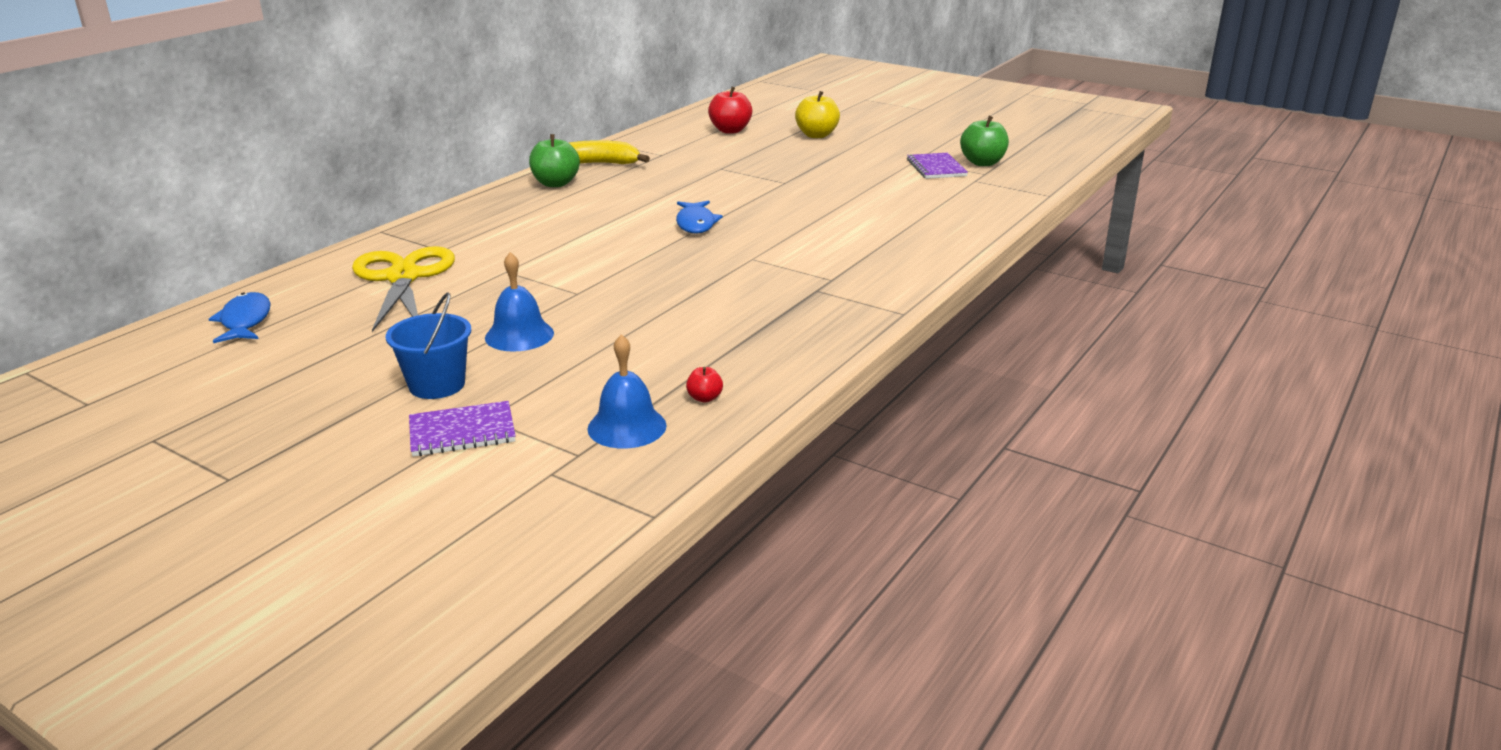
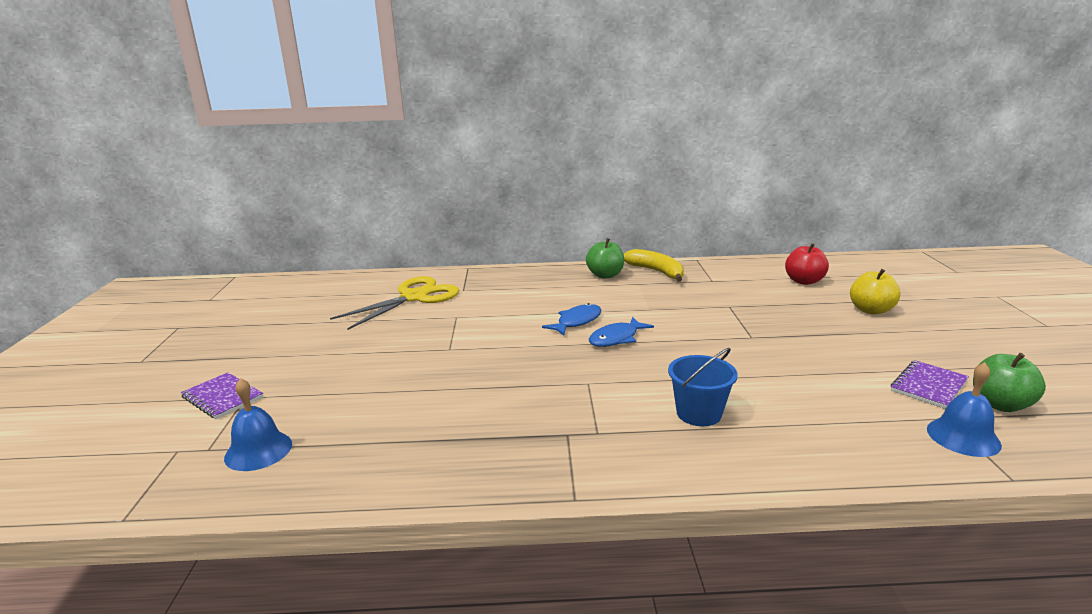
camera: 55 degrees right, 5 degrees down
(245, 321) = (323, 289): blue fish -> blue fish (577, 322)
(437, 385) = (281, 364): blue bucket -> blue bucket (698, 413)
(519, 335) = (369, 358): blue bell -> blue bell (963, 437)
(704, 398) = (323, 463): red apple -> none

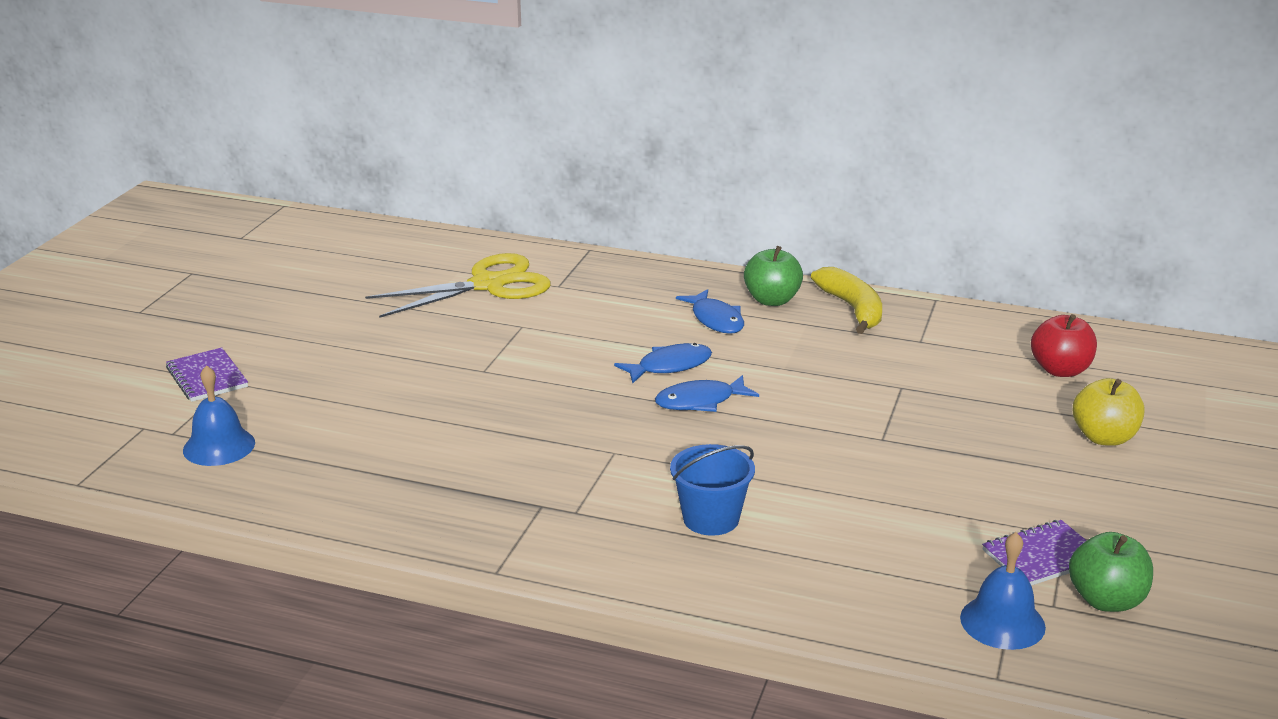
camera: 20 degrees right, 5 degrees up
(581, 291) = (716, 320): none -> blue fish

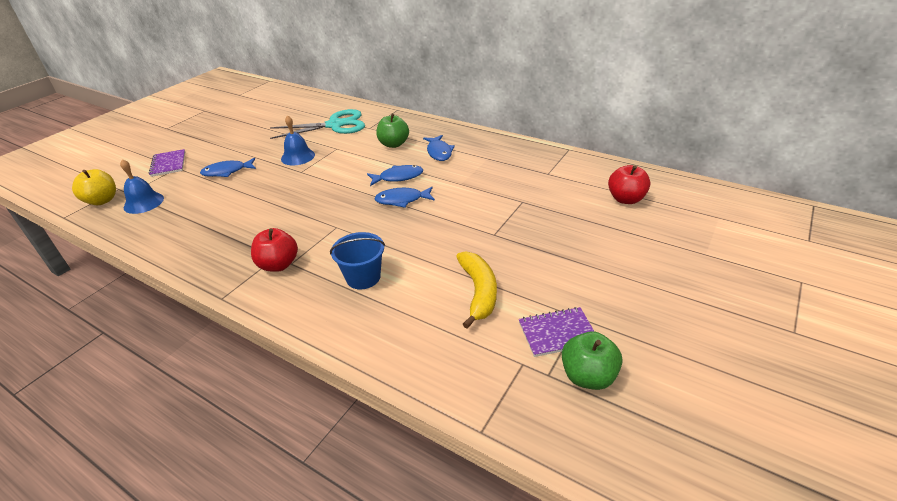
camera: 15 degrees right, 10 degrees up
(339, 381) = (227, 172): none -> blue fish
(488, 285) = (335, 125): yellow scissors -> turquoise scissors
(556, 516) = (278, 265): none -> red apple
(772, 300) = (476, 143): green apple -> green apple (393, 144)
(852, 309) = (518, 151): yellow banana -> yellow banana (479, 292)
(1002, 622) = (506, 383): blue bell -> blue bell (298, 156)
(1104, 437) = (636, 248): yellow apple -> yellow apple (102, 200)

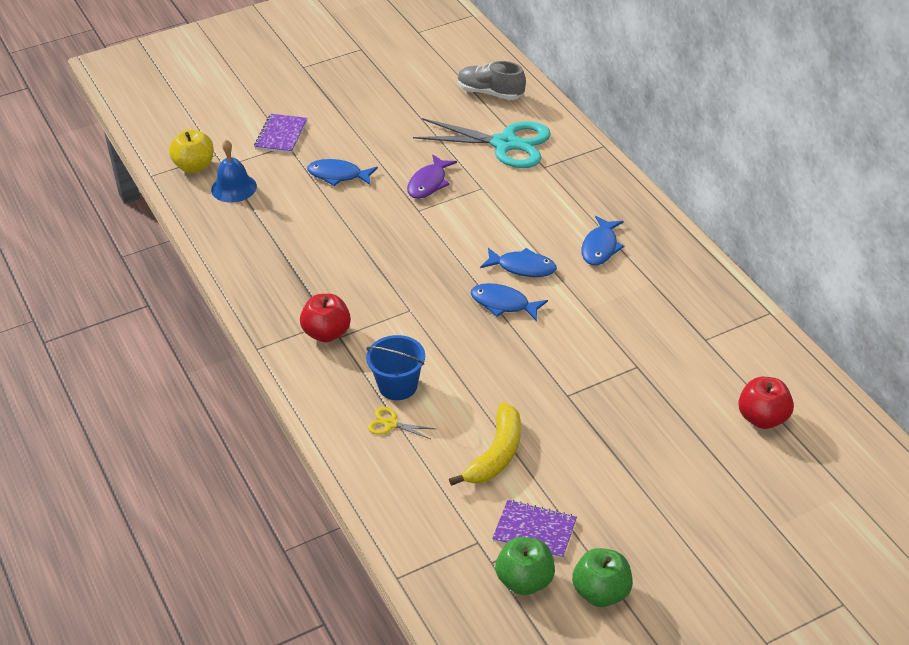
camera: 30 degrees right, 5 degrees up
(298, 156) = (428, 183): blue bell -> purple fish
(307, 107) = (490, 93): none -> grey shoe
(377, 306) = (390, 424): none -> yellow scissors
(393, 144) = (555, 209): green apple -> green apple (601, 592)

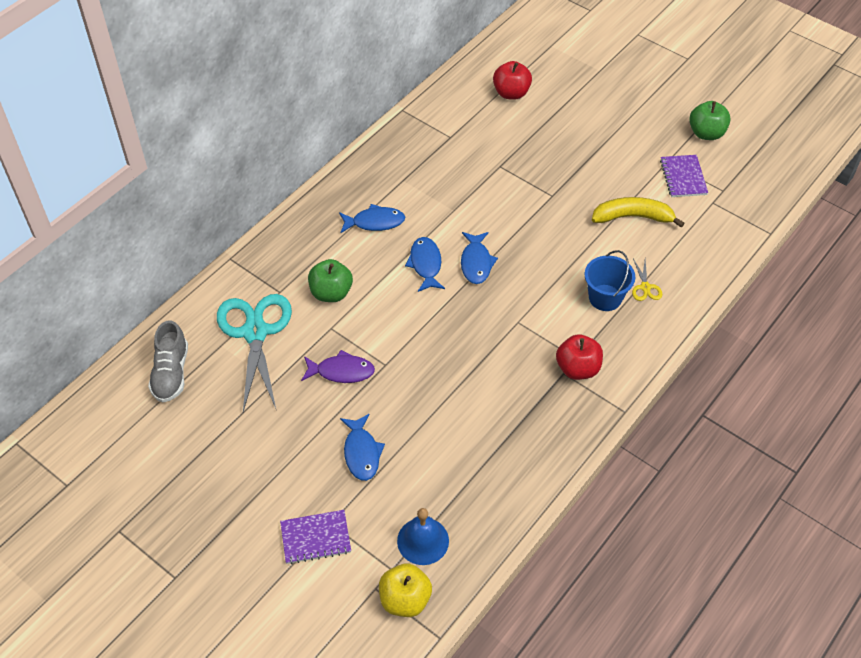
camera: 115 degrees left, 10 degrees up
(525, 581) = (724, 170): green apple -> green apple (331, 293)

